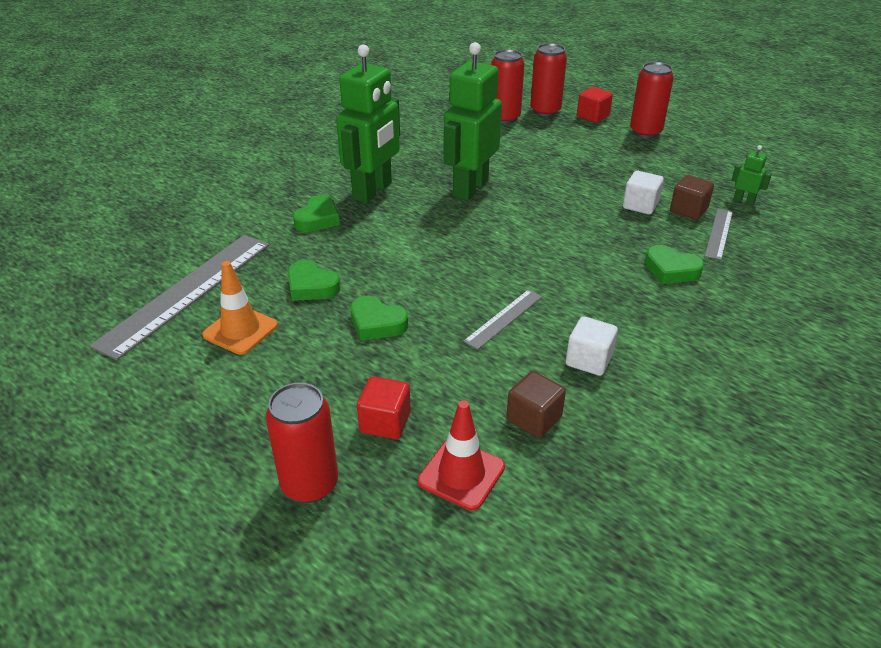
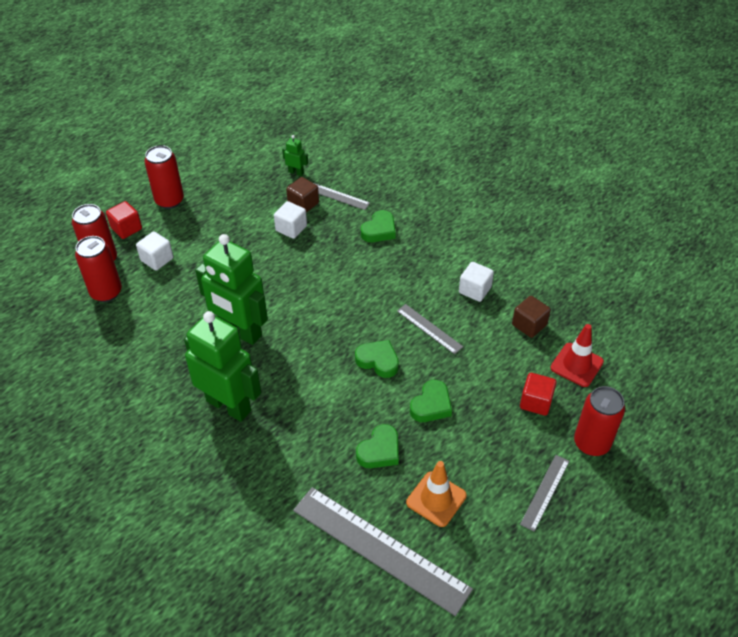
camera: 85 degrees left, 10 degrees up
(233, 427) = (545, 492): none -> grey ruler
(318, 219) = (272, 450): green heart -> green heart (378, 361)
(556, 135) = (157, 259): none -> white cube
(744, 201) = (296, 172): green robot -> green robot turned 75 degrees clockwise

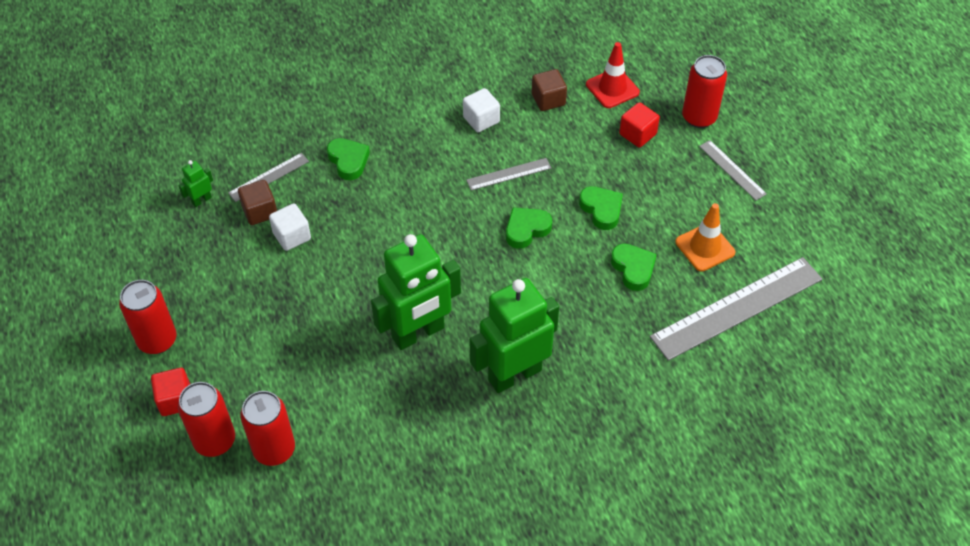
camera: 65 degrees left, 5 degrees up
(157, 259) = (253, 381): white cube -> none

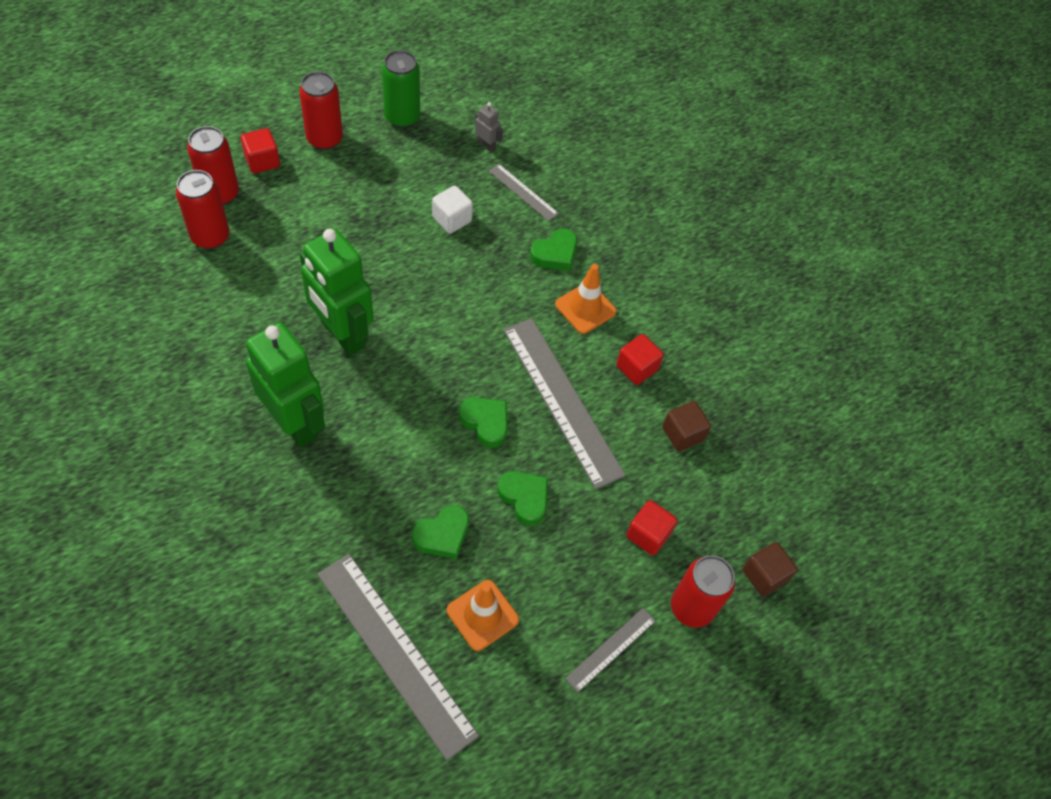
camera: 75 degrees right, 5 degrees up
(143, 269) = (402, 117): none -> green can
(201, 200) = (486, 146): green robot -> grey robot
(260, 211) = (479, 191): brown cube -> brown cube (764, 575)
(414, 146) = (585, 308): none -> orange traffic cone
(481, 120) = (636, 368): white cube -> red cube
(509, 174) = (562, 400): grey ruler -> grey ruler, size x2.06
(601, 210) = (524, 498): green heart -> green heart turned 90 degrees counterclockwise
(612, 88) = (717, 503): red traffic cone -> none

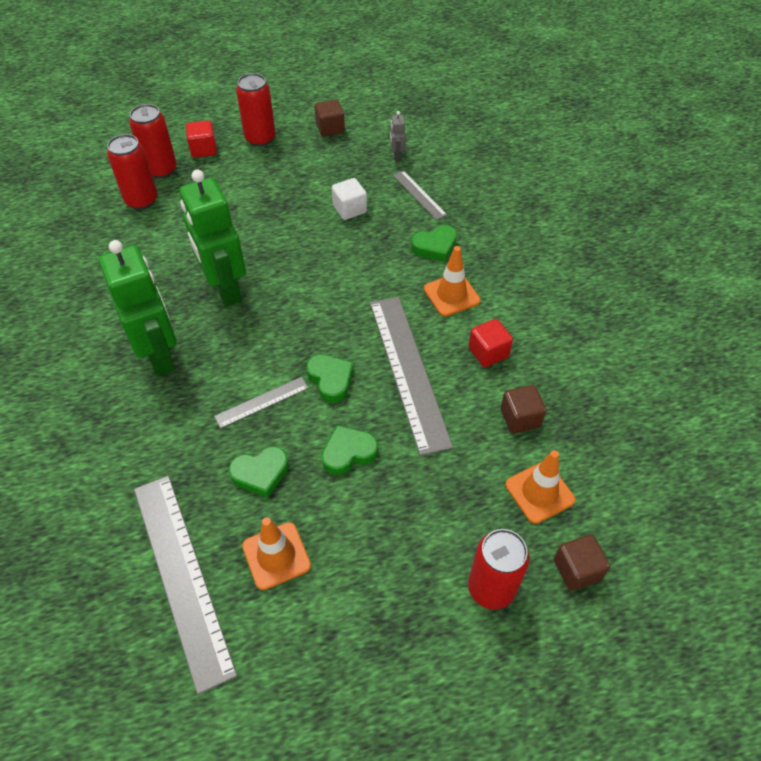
camera: 20 degrees right, 5 degrees down
(402, 117) = (330, 128): green can -> brown cube
(486, 146) = (397, 156): grey robot -> grey robot turned 150 degrees counterclockwise
(524, 498) = (348, 453): green heart -> green heart turned 90 degrees counterclockwise
(611, 649) = (396, 614): grey ruler -> grey ruler (262, 402)
(648, 534) = (462, 507): red cube -> none
(716, 507) = (539, 492): none -> orange traffic cone

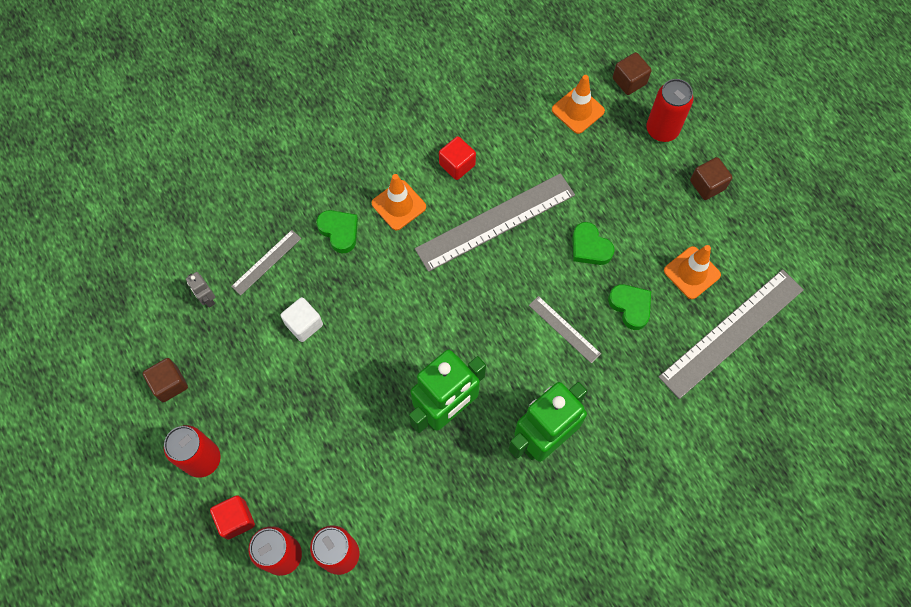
camera: 105 degrees left, 15 degrees up
(330, 380) = (524, 280): green heart -> none
(397, 156) = (207, 298): grey robot -> grey robot turned 75 degrees clockwise
(520, 418) = (516, 132): brown cube -> brown cube (707, 185)

